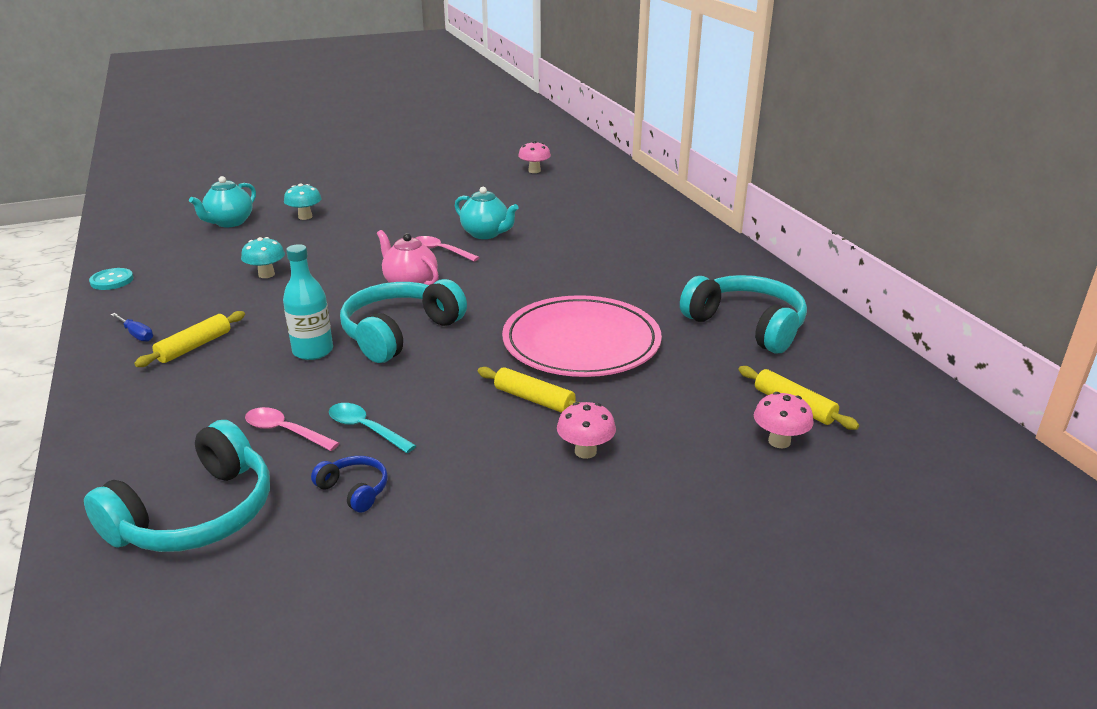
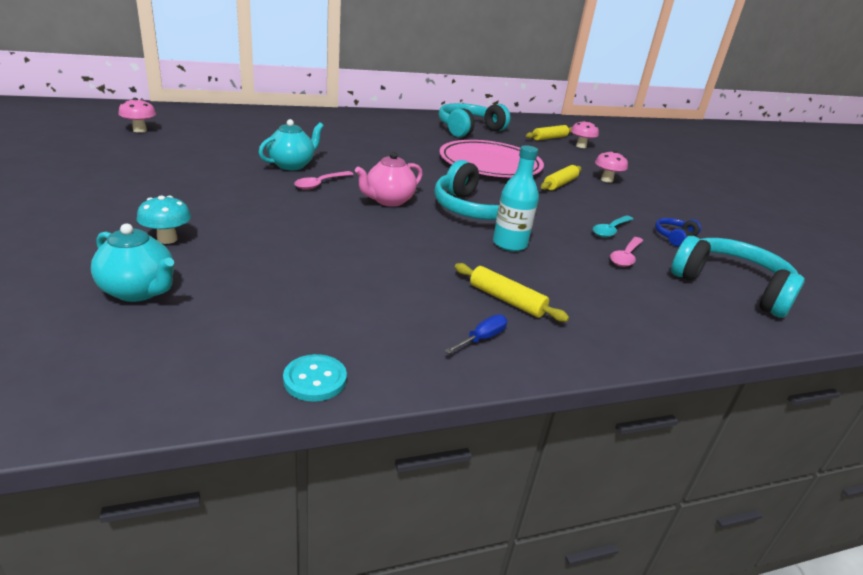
camera: 90 degrees left, 0 degrees up
(266, 274) = (341, 264): turquoise mushroom -> none

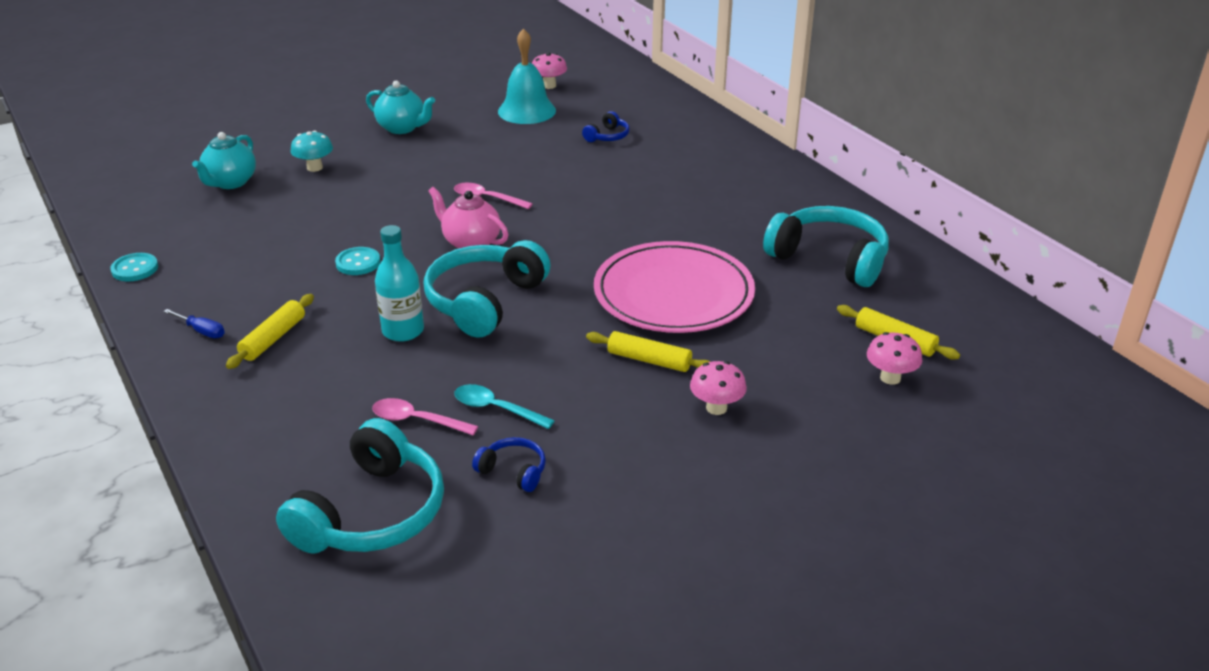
camera: 80 degrees right, 5 degrees up
(177, 145) = (527, 111): none -> turquoise bell
(261, 135) = (607, 136): none -> blue headphones
(292, 165) = (527, 173): turquoise teapot -> turquoise teapot (402, 128)
(392, 246) = (358, 263): none -> turquoise button

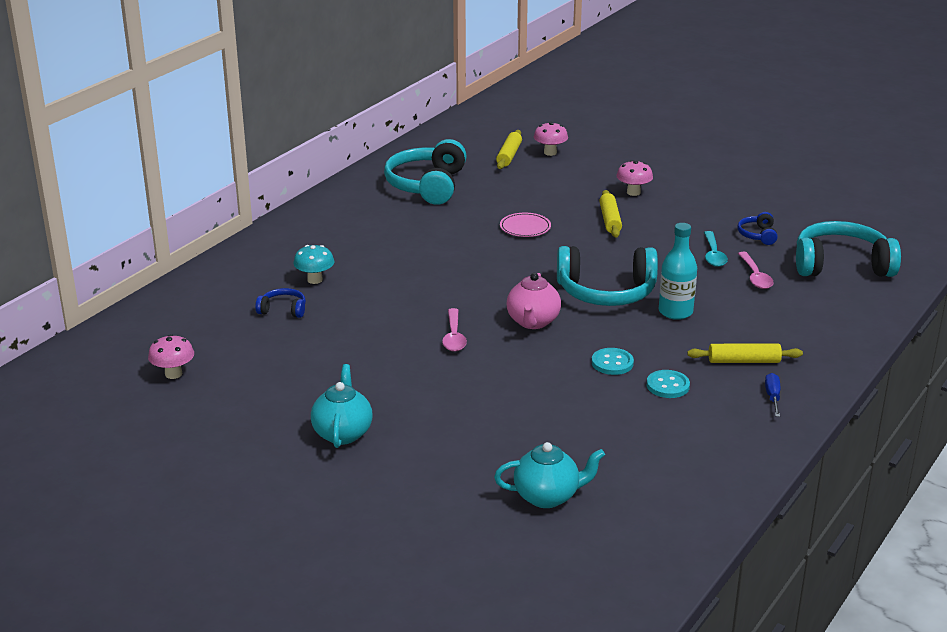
camera: 115 degrees left, 5 degrees down
(135, 269) = (739, 476): turquoise button -> turquoise button (667, 386)
(314, 168) = (473, 455): turquoise mushroom -> turquoise mushroom (315, 280)
(527, 111) = (250, 369): turquoise bell -> none
(673, 294) = (525, 227): pink plate -> pink plate, size x0.41

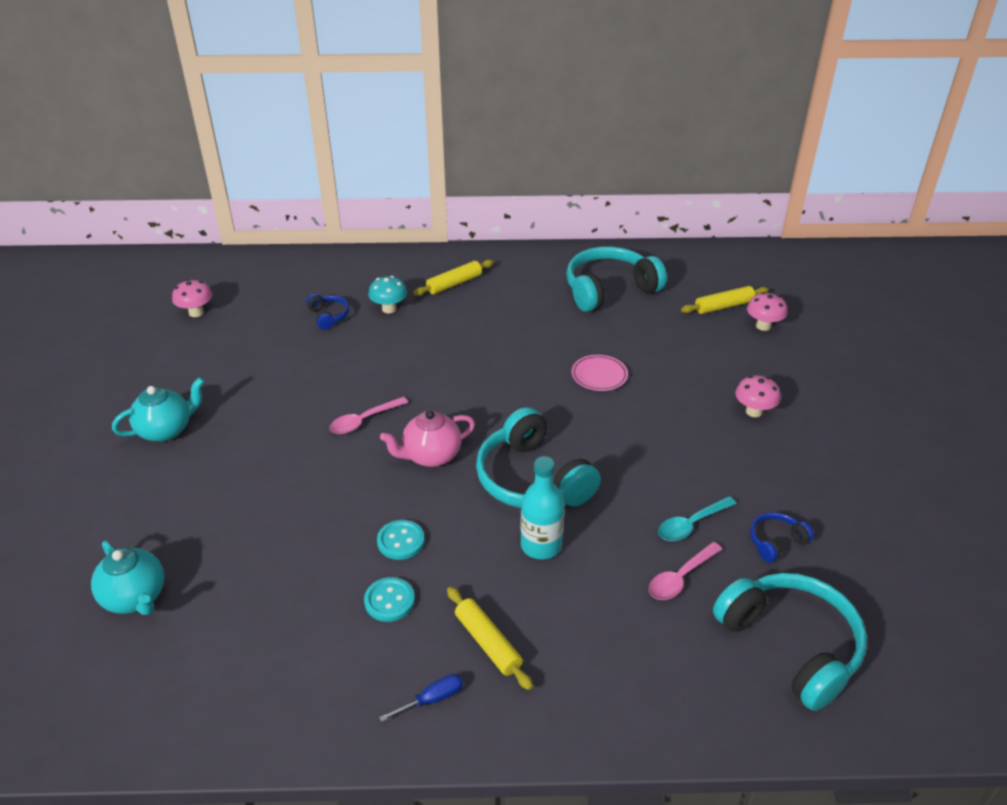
camera: 55 degrees right, 10 degrees up
(610, 220) = (677, 420): yellow rolling pin -> yellow rolling pin (454, 284)

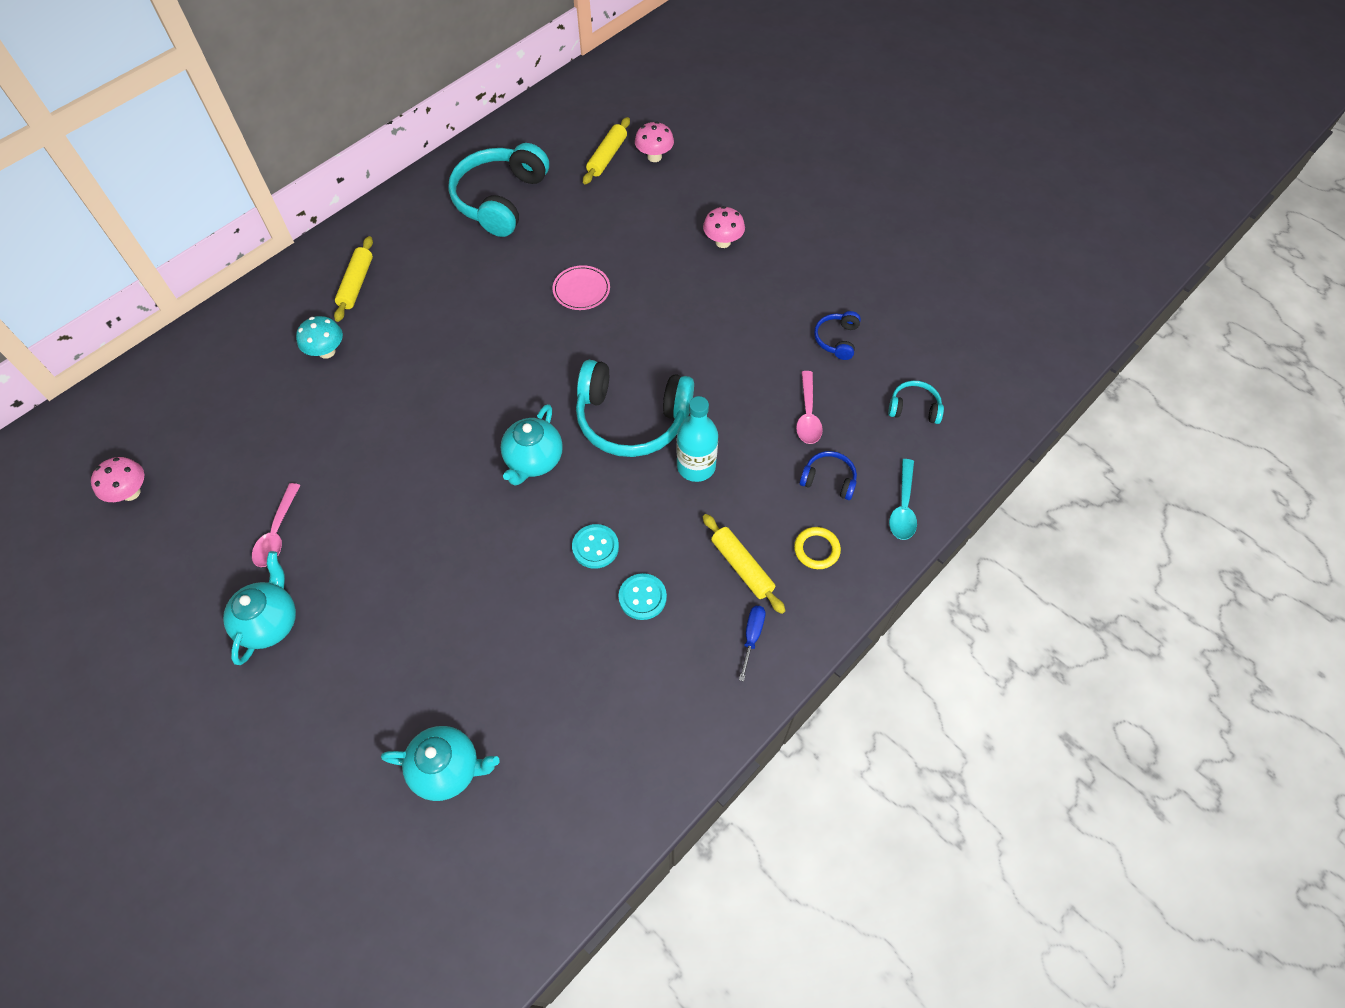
camera: 45 degrees left, 20 degrees up
(328, 316) = (277, 399): blue headphones -> blue headphones (829, 479)
(364, 421) = (440, 473): pink spoon -> pink spoon (277, 533)
(430, 456) = (533, 461): pink teapot -> turquoise teapot
(488, 643) = (742, 567): yellow rolling pin -> yellow rolling pin turned 45 degrees clockwise
(564, 682) = (816, 549): none -> yellow ring
(691, 524) = (774, 368): turquoise spoon -> turquoise spoon (903, 507)
(791, 645) = (914, 408): turquoise headphones -> turquoise headphones, size x0.46

